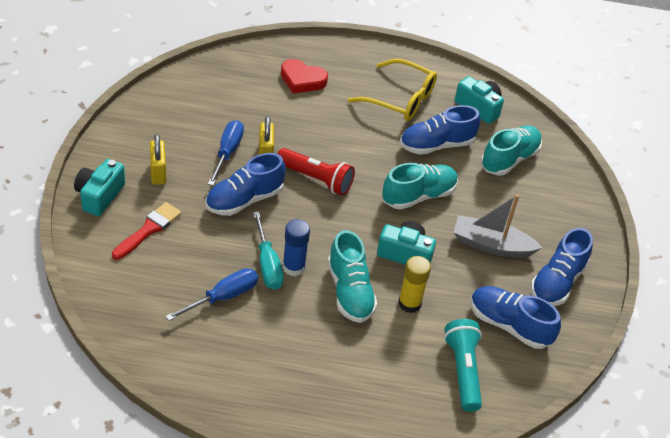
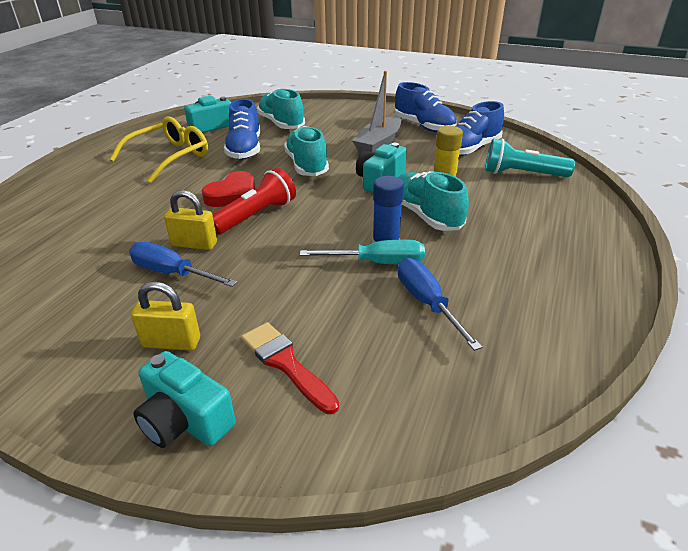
camera: 70 degrees left, 10 degrees down
(244, 200) = (265, 268): blue shoe -> none
(302, 80) = (88, 206): red heart -> red heart (232, 195)
(350, 292) = (426, 216): turquoise shoe -> turquoise shoe turned 120 degrees counterclockwise

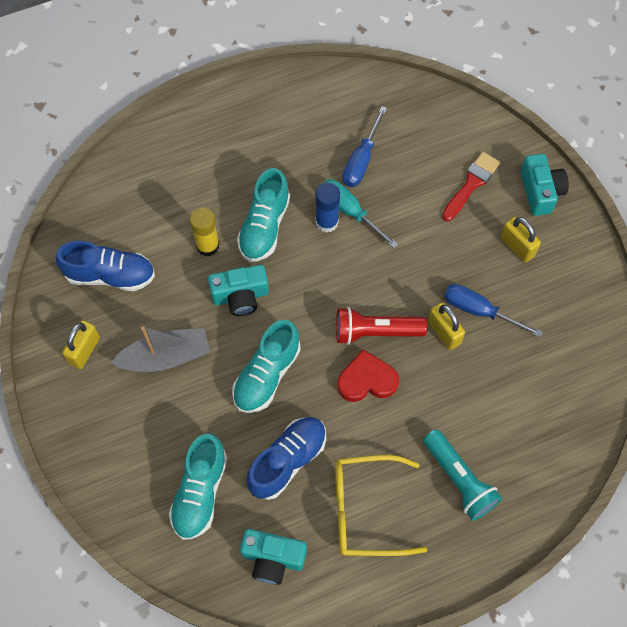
camera: 135 degrees left, 30 degrees up
(172, 273) = (479, 311): blue screwdriver -> blue screwdriver turned 135 degrees clockwise
(286, 364) = (471, 184): red brush -> red brush turned 150 degrees counterclockwise
(424, 126) = (84, 350): blue shoe -> yellow padlock
(522, 174) = (130, 208): turquoise flashlight -> turquoise flashlight (459, 479)

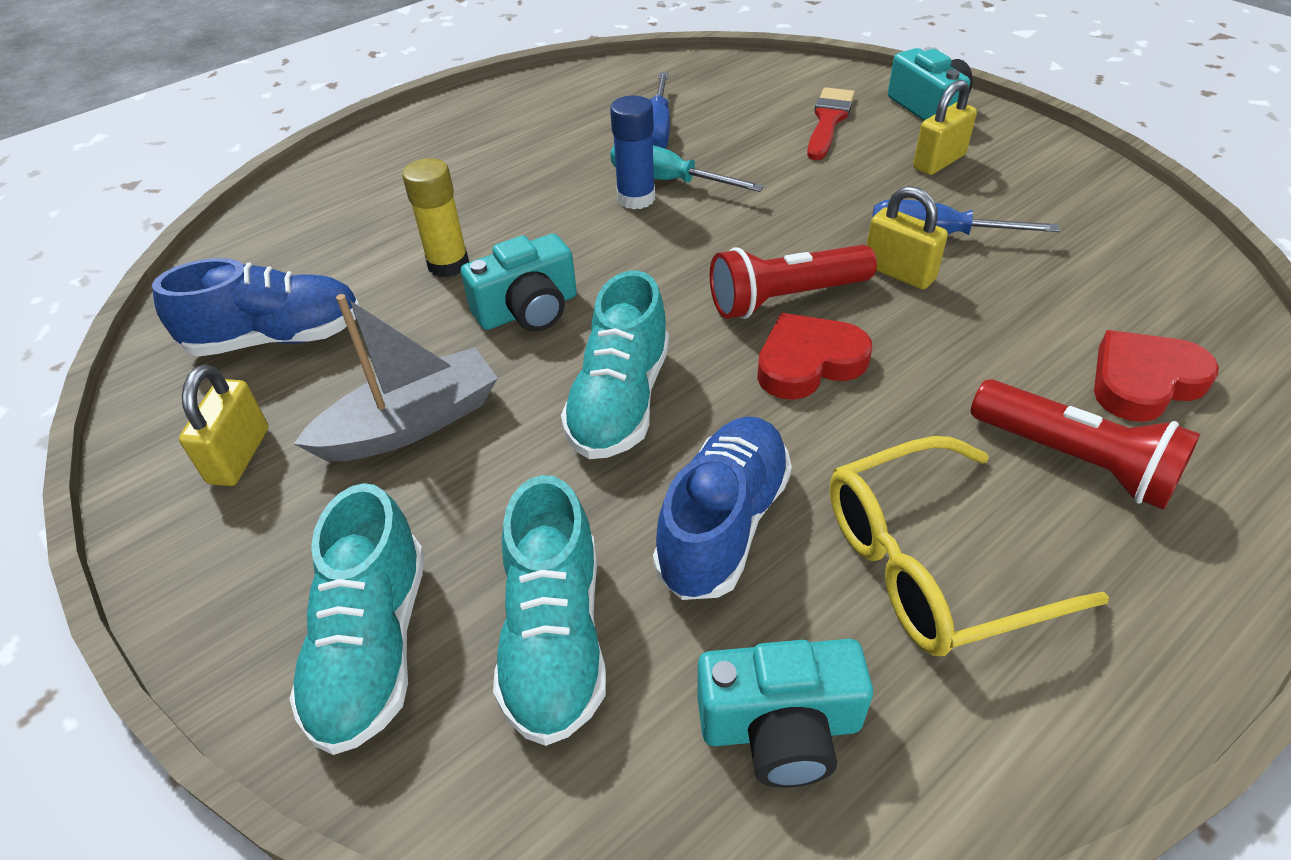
camera: 15 degrees left, 20 degrees down
(264, 226) = (537, 224): turquoise shoe -> turquoise shoe (372, 646)
(459, 479) = (1075, 460): turquoise flashlight -> red flashlight
(517, 247) = (939, 162): yellow padlock -> yellow padlock turned 75 degrees counterclockwise
(522, 446) = (1144, 382): none -> red heart

